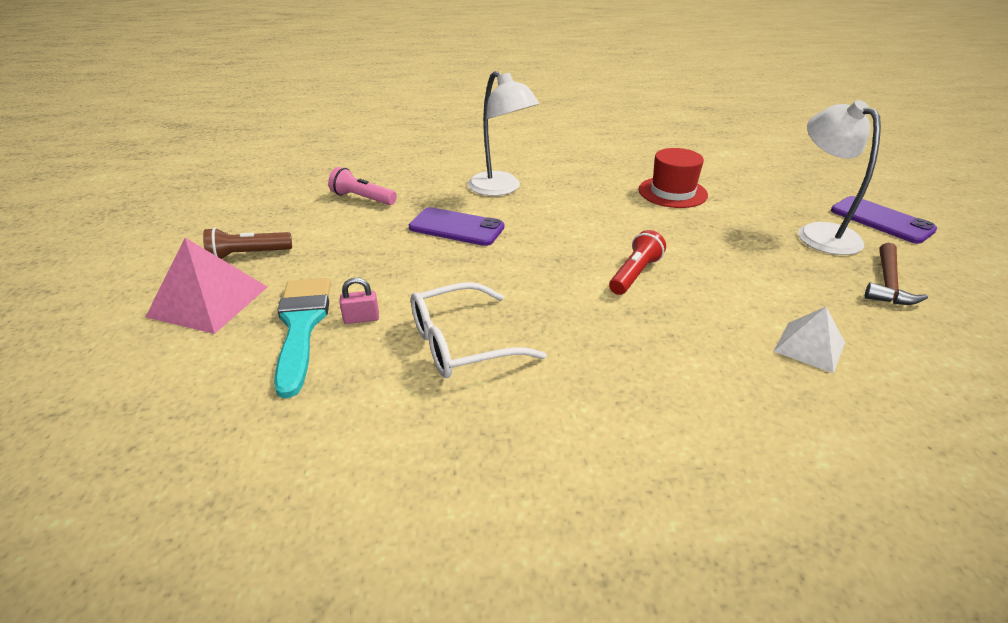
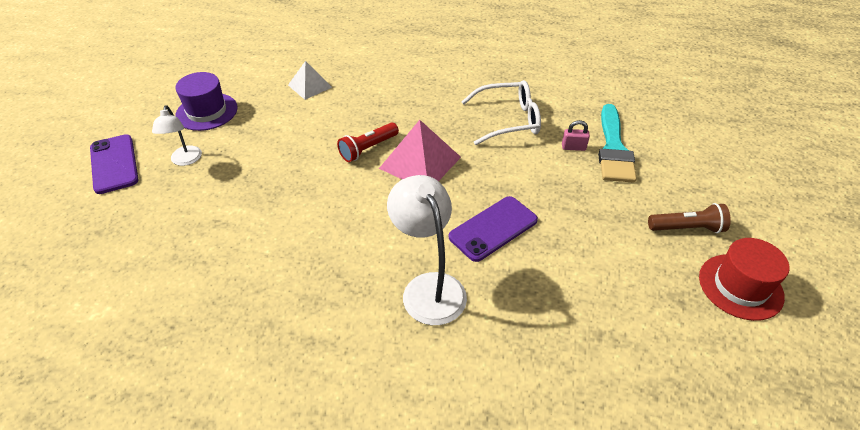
camera: 165 degrees left, 10 degrees up
(209, 301) = (692, 181): pink pyramid -> pink pyramid (420, 162)
(362, 198) = (594, 302): pink flashlight -> none
(456, 227) = (493, 228): purple phone -> purple phone turned 75 degrees counterclockwise
(672, 192) = (248, 240): red hat -> red hat (740, 286)
(819, 233) = (185, 160): white lamp -> white lamp, size x0.58
(888, 283) = (207, 111): brown hammer -> purple hat

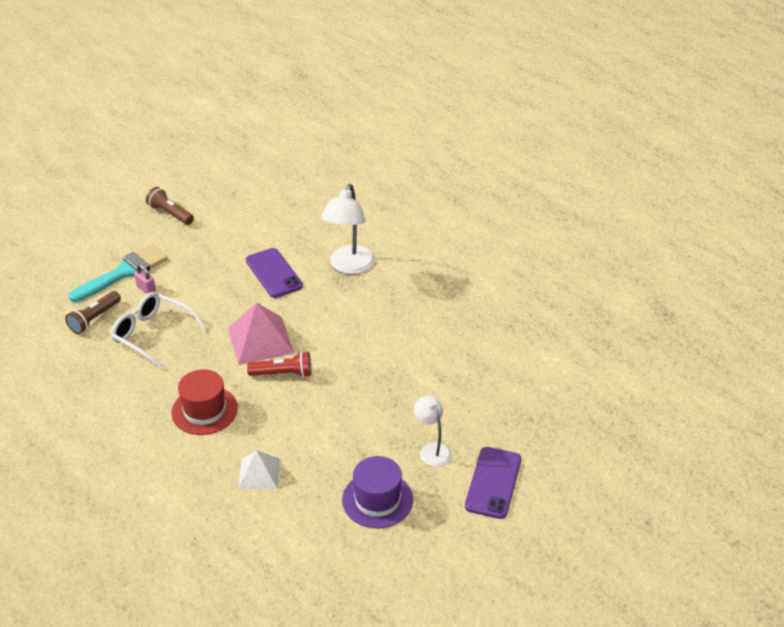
camera: 140 degrees left, 5 degrees down
(185, 160) = (432, 450): white lamp -> white lamp turned 60 degrees counterclockwise
(493, 228) = (273, 273): purple phone -> purple phone turned 60 degrees clockwise
(567, 106) = (94, 319): none -> brown flashlight
(740, 286) = (195, 182): red hat -> red hat (204, 410)

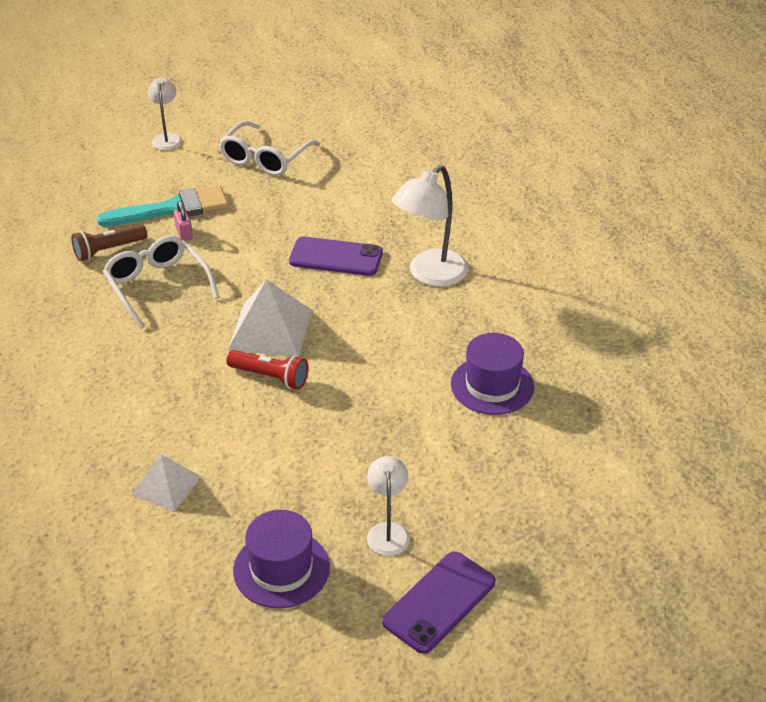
camera: 25 degrees right, 0 degrees up
(80, 218) = (167, 138): none -> white lamp
(170, 214) = (265, 158): brown flashlight -> white glasses
(204, 410) = (155, 390): red hat -> none
(260, 340) = (270, 330): pink pyramid -> white pyramid
(273, 273) = (336, 257): purple phone -> purple phone turned 75 degrees counterclockwise
(439, 330) = (492, 385): none -> purple hat

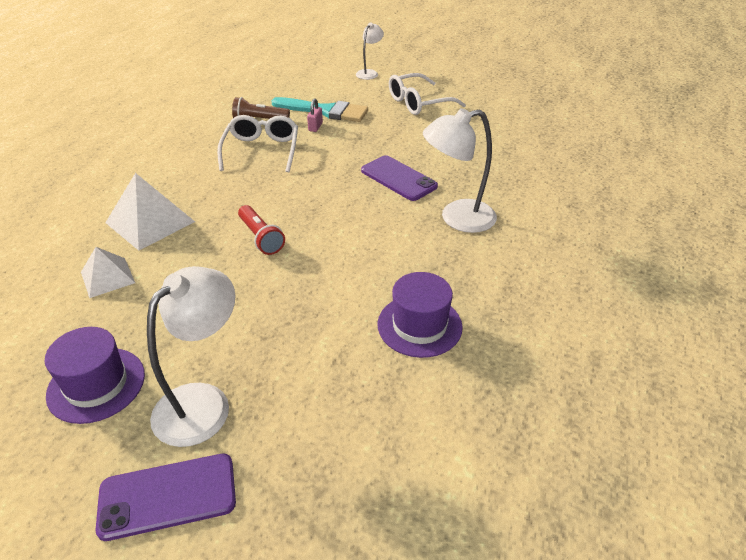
camera: 35 degrees right, 0 degrees up
(270, 330) = (298, 206): white pyramid -> white pyramid (150, 222)
(388, 531) = (203, 402): white lamp -> white lamp, size x1.72

